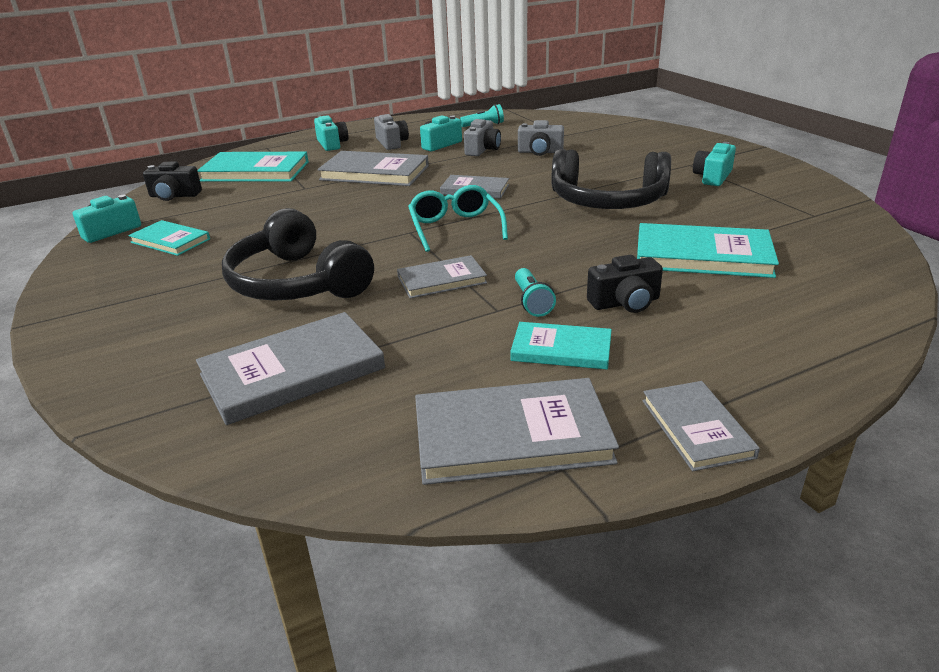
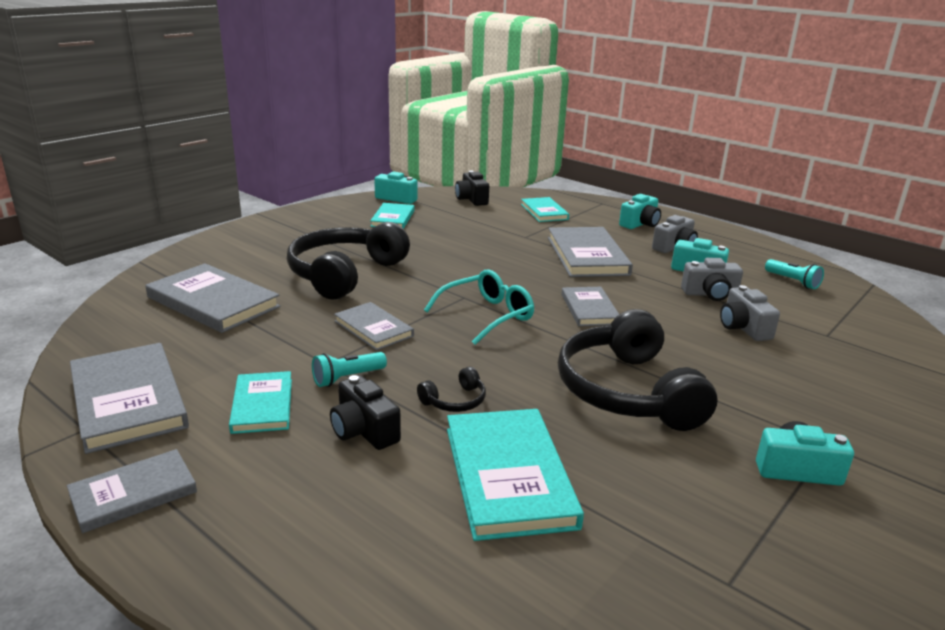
camera: 65 degrees right, 5 degrees down
(255, 171) = (544, 212): turquoise book -> turquoise book, size x0.60
(594, 260) = (455, 401): none -> black headphones

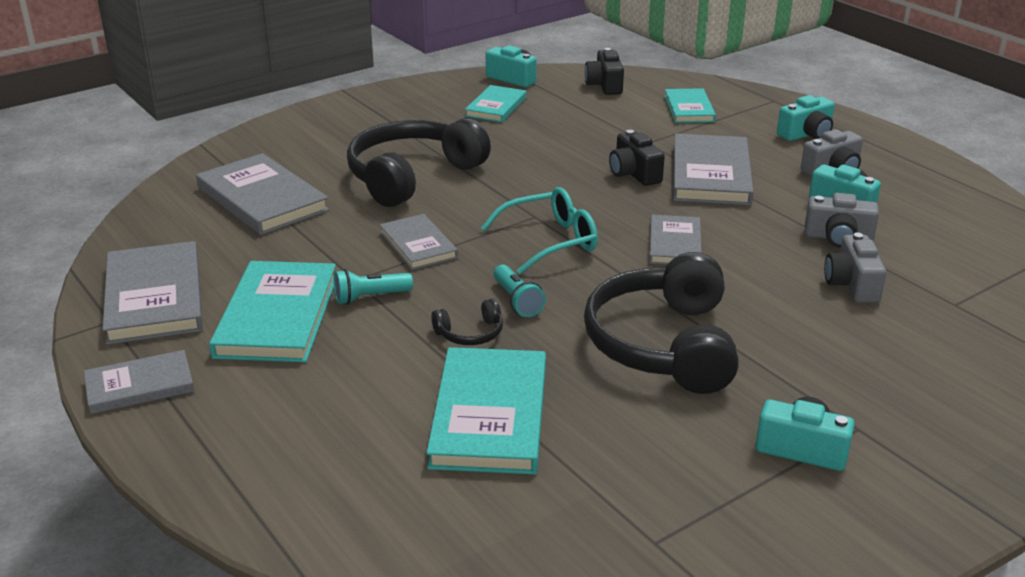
camera: 15 degrees right, 5 degrees up
(262, 405) = (277, 316): turquoise book -> turquoise book, size x1.66
(364, 431) = (366, 353): black camera -> black camera (634, 173)
(792, 281) = (961, 230): turquoise flashlight -> turquoise flashlight (517, 301)

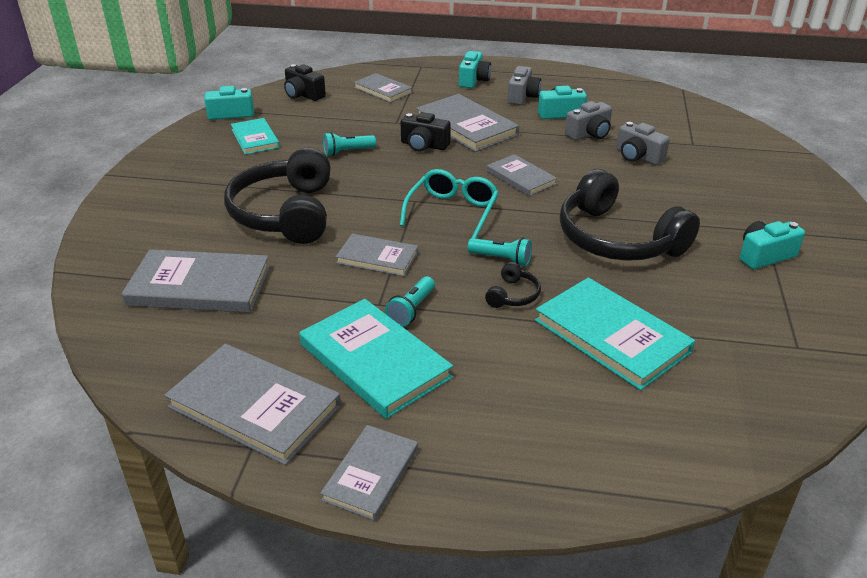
camera: 45 degrees left, 5 degrees up
(553, 150) = (347, 152): none -> turquoise flashlight
(689, 109) = (383, 90): turquoise book -> grey book

